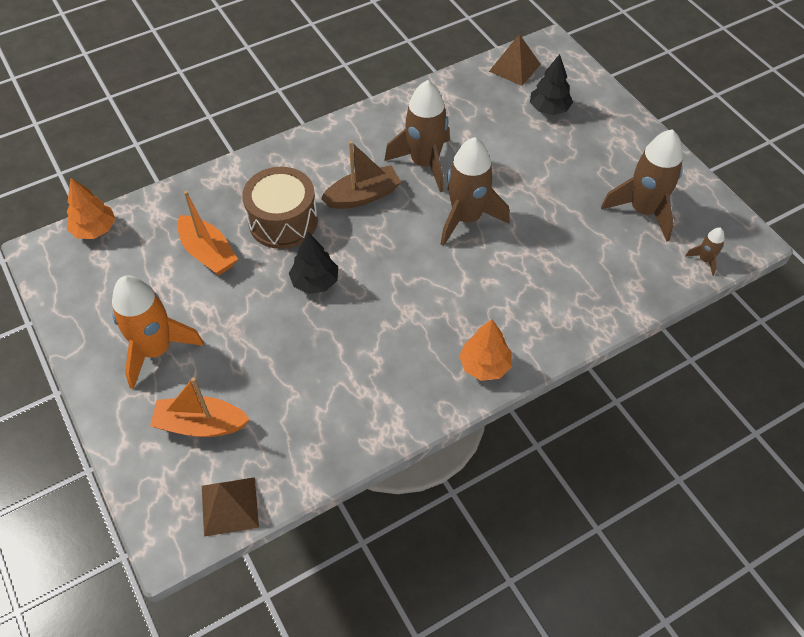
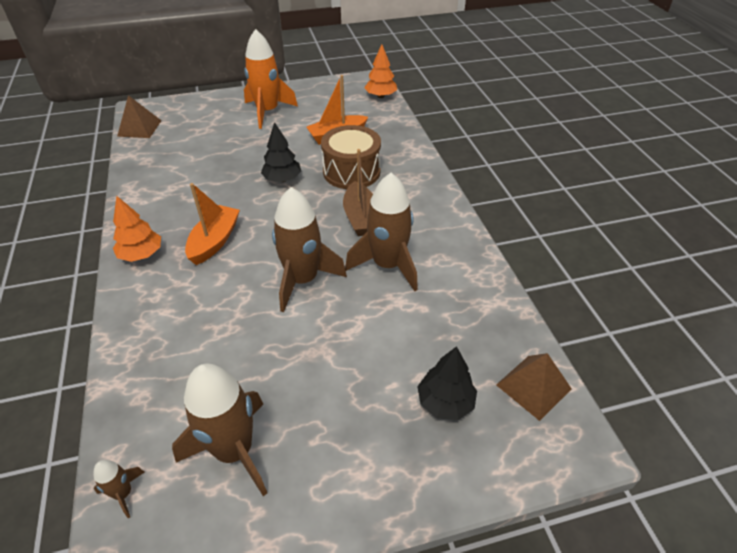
camera: 105 degrees right, 10 degrees down
(201, 424) = (201, 123): orange boat -> orange boat (214, 241)

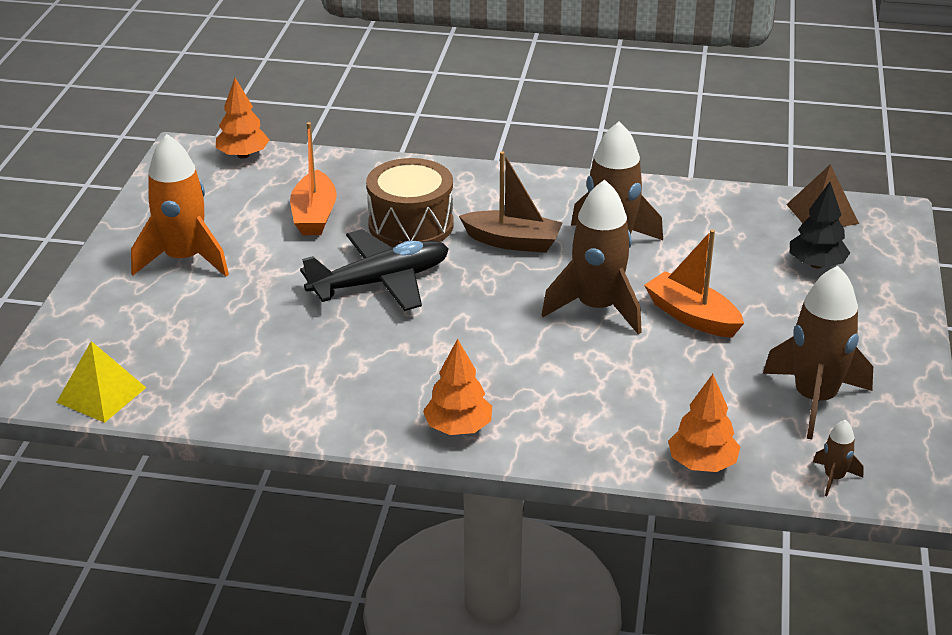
camera: 65 degrees left, 10 degrees down
(127, 392) = (702, 463): none -> orange tree
(139, 128) = (101, 394): brown pyramid -> yellow pyramid
(214, 241) = (475, 361): orange boat -> orange boat (692, 316)
(282, 179) = (381, 282): black tree -> black plane

